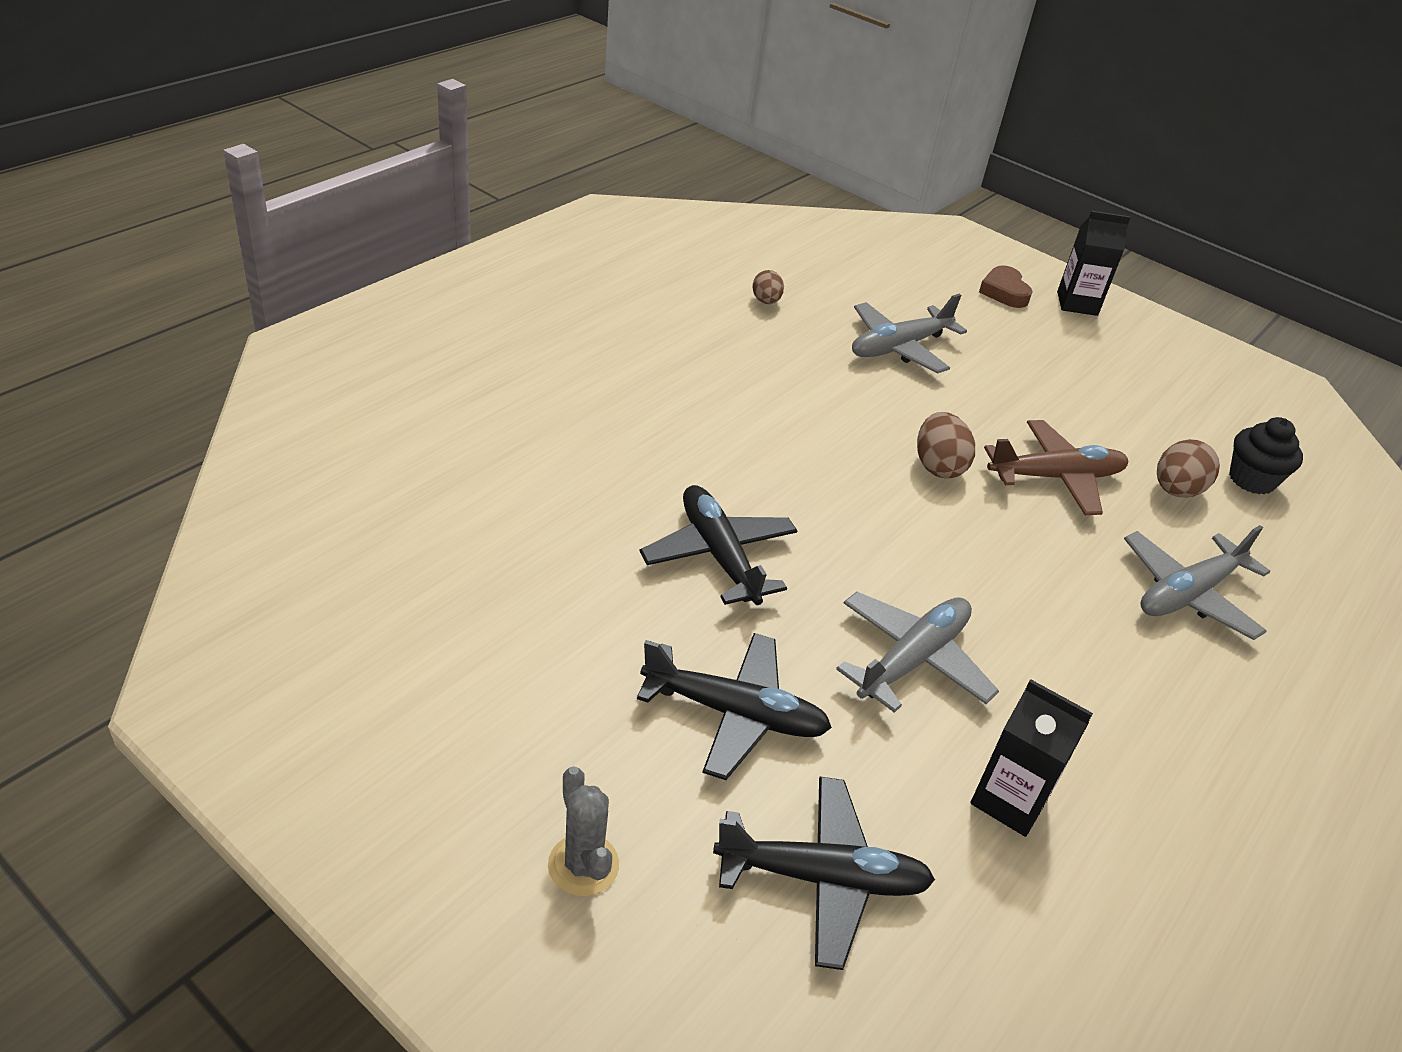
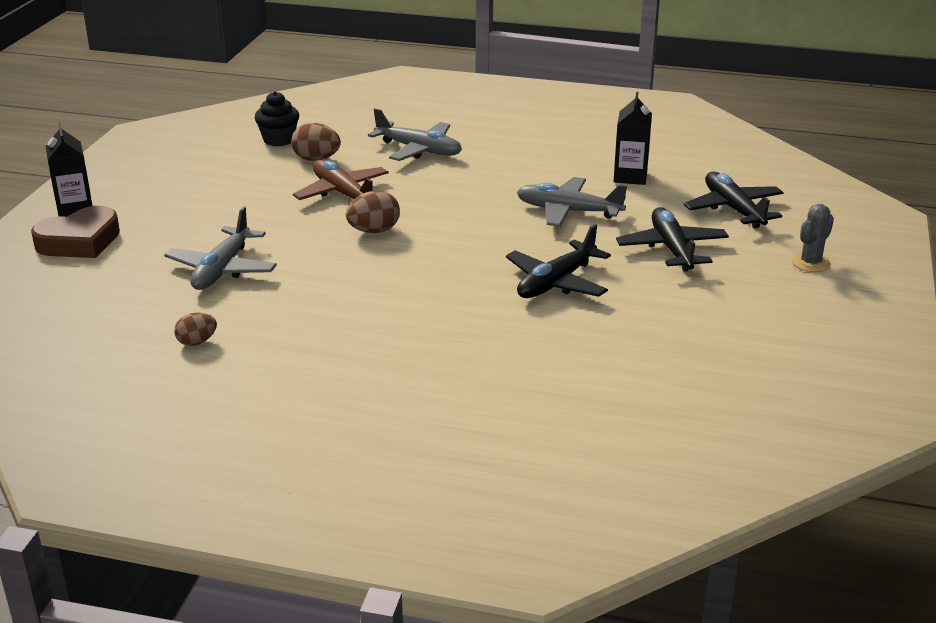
camera: 110 degrees left, 10 degrees down
(899, 347) = (222, 269): grey plane -> grey plane turned 75 degrees clockwise
(1004, 292) = (80, 241): brown heart -> brown heart, size x1.56

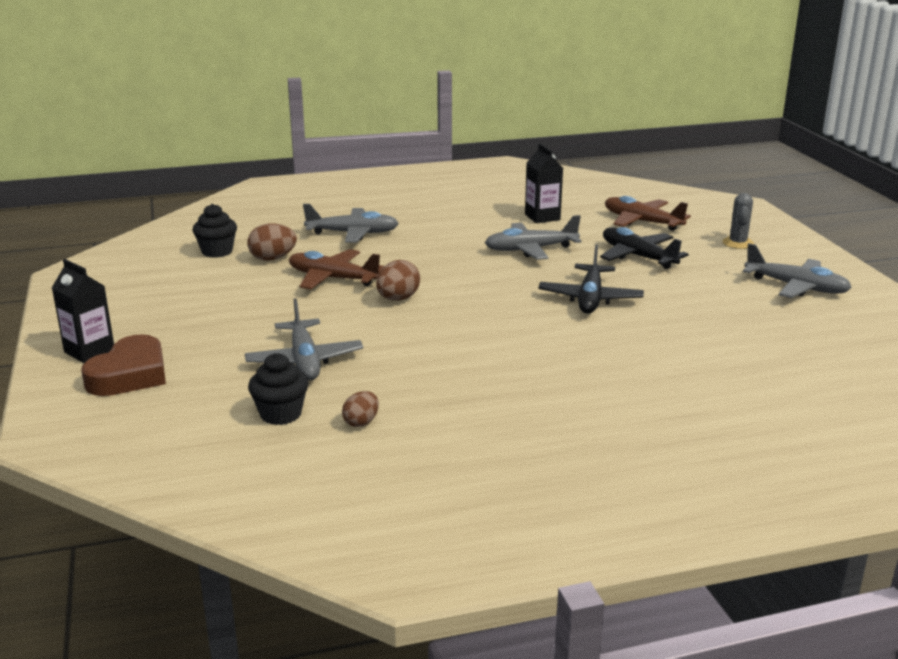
camera: 30 degrees left, 5 degrees down
(146, 313) = (281, 414): none -> black cupcake
(733, 209) = (642, 222): black plane -> brown plane
(804, 334) = (796, 287): none -> grey plane

